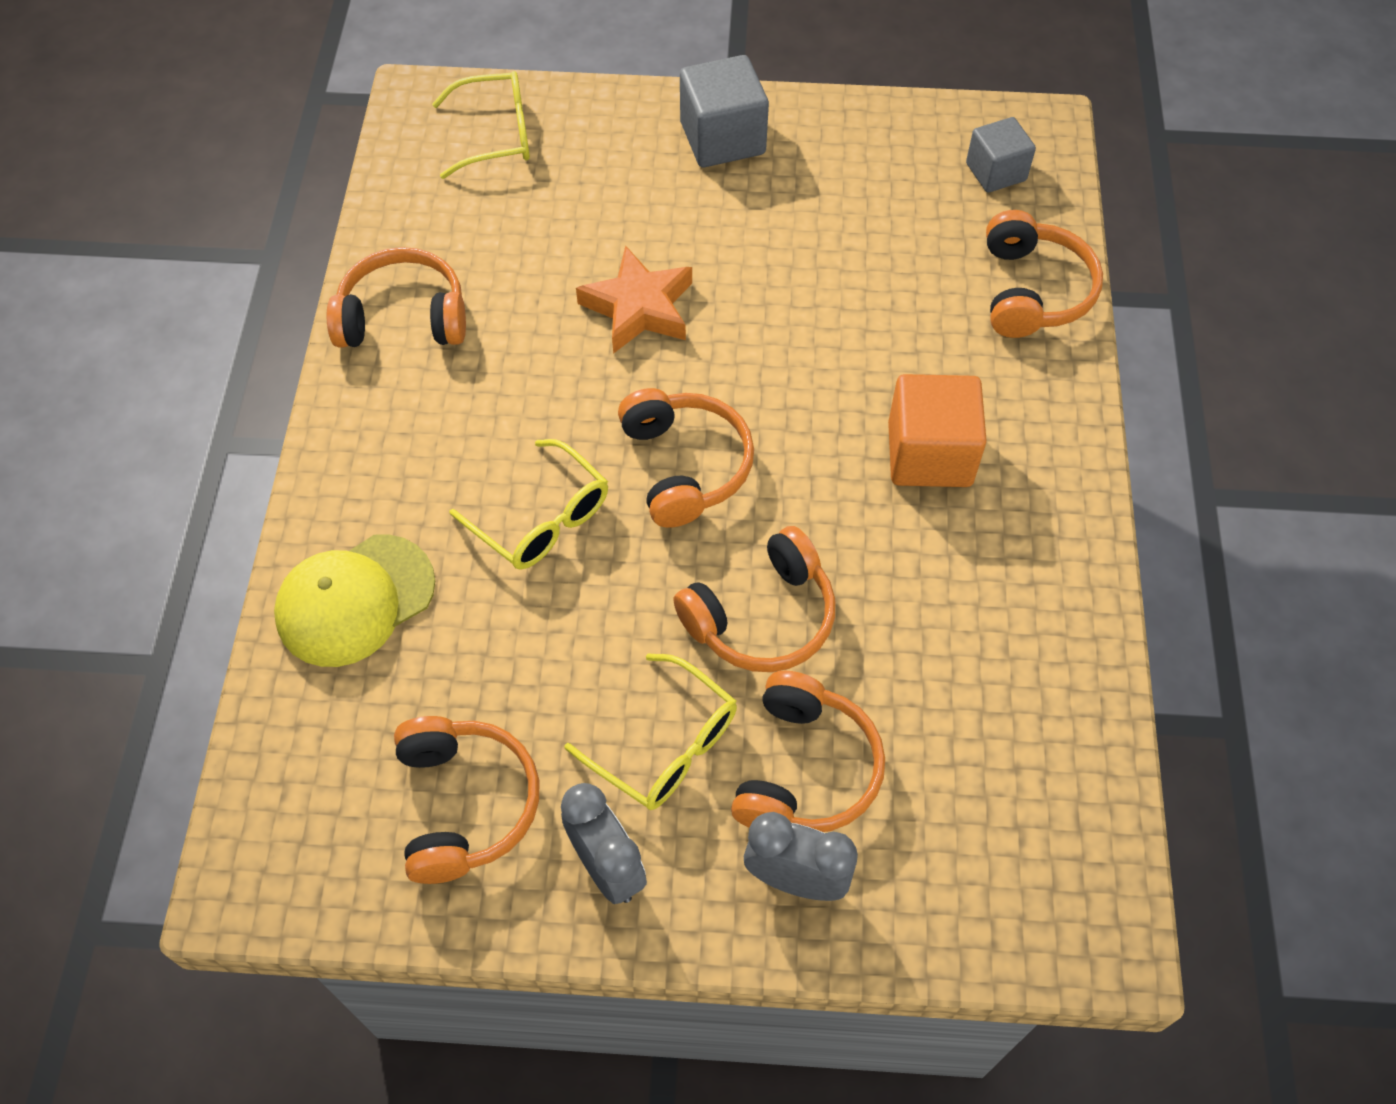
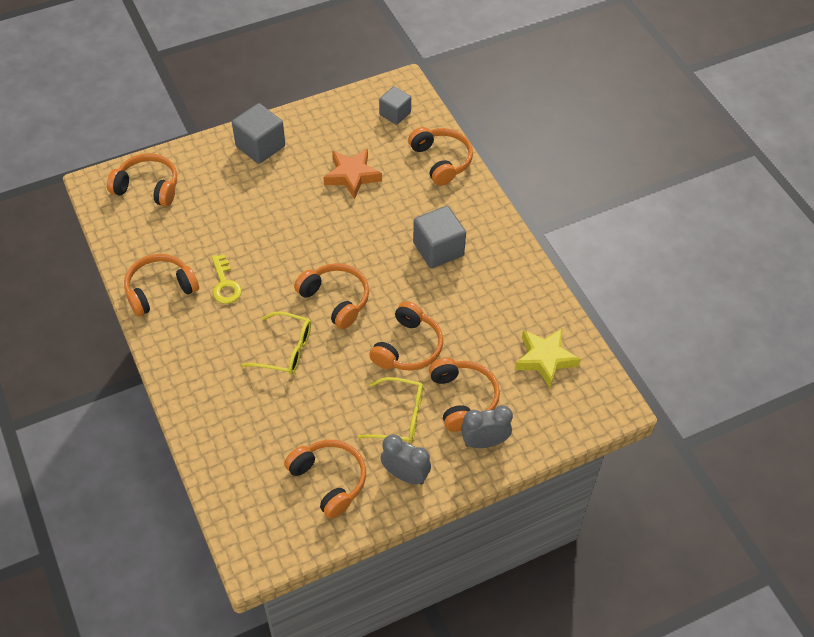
camera: 30 degrees left, 5 degrees down
(355, 600) = (223, 422): yellow cap -> none
(495, 135) = (148, 187): yellow glasses -> orange headphones
(514, 353) = (225, 284): none -> yellow key
(639, 307) = (270, 239): orange star -> orange star (352, 176)
(929, 454) = (438, 249): orange cube -> grey cube
(1014, 768) = (545, 359): none -> yellow star

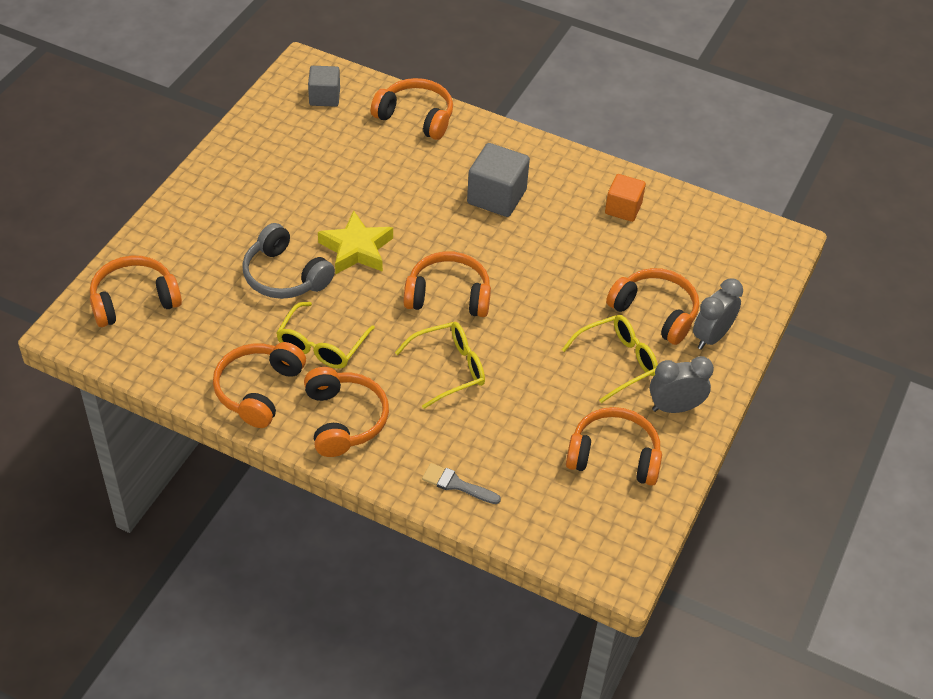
camera: 40 degrees left, 5 degrees down
(212, 430) = (456, 484): none -> grey brush
(225, 284) = (322, 345): yellow key -> yellow glasses
(248, 224) = (285, 276): none -> grey headphones
(260, 146) = (216, 197): grey cube -> none
(352, 176) = (343, 175): orange star -> none
(408, 347) = (560, 298): orange headphones -> orange headphones (344, 420)
(519, 309) = (623, 208): none -> orange cube
(545, 359) = (688, 237): yellow star -> yellow star (356, 249)

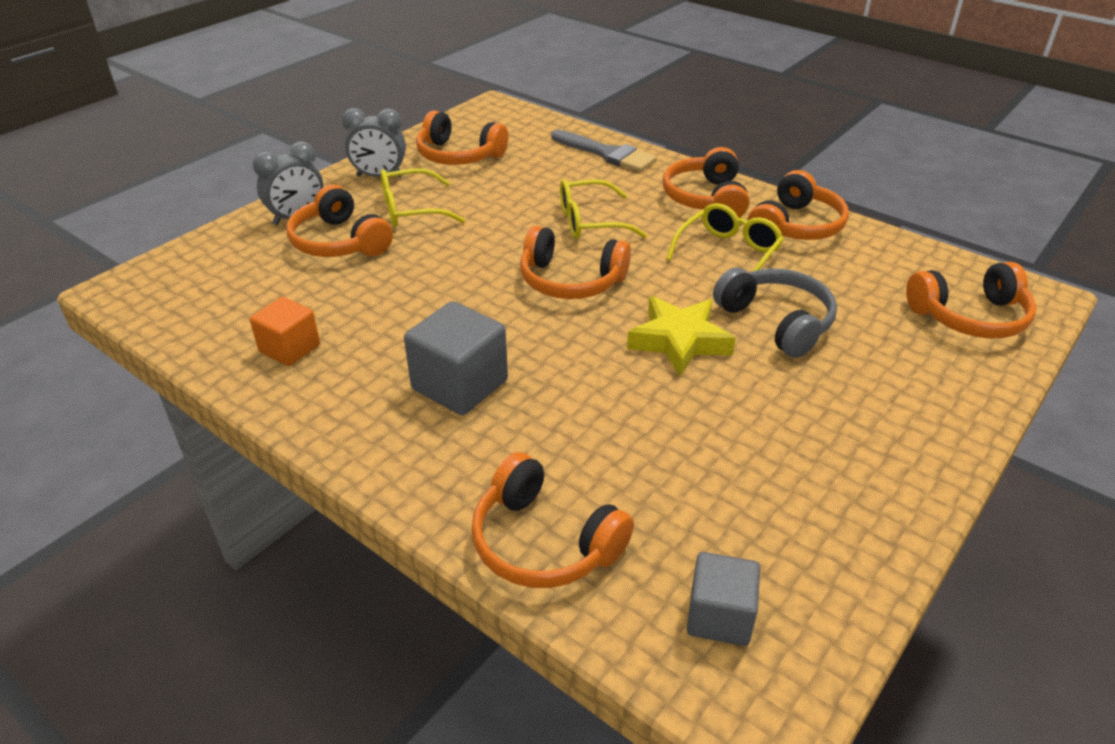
camera: 165 degrees left, 10 degrees down
(456, 484) = (607, 154): grey brush -> grey brush, size x1.60

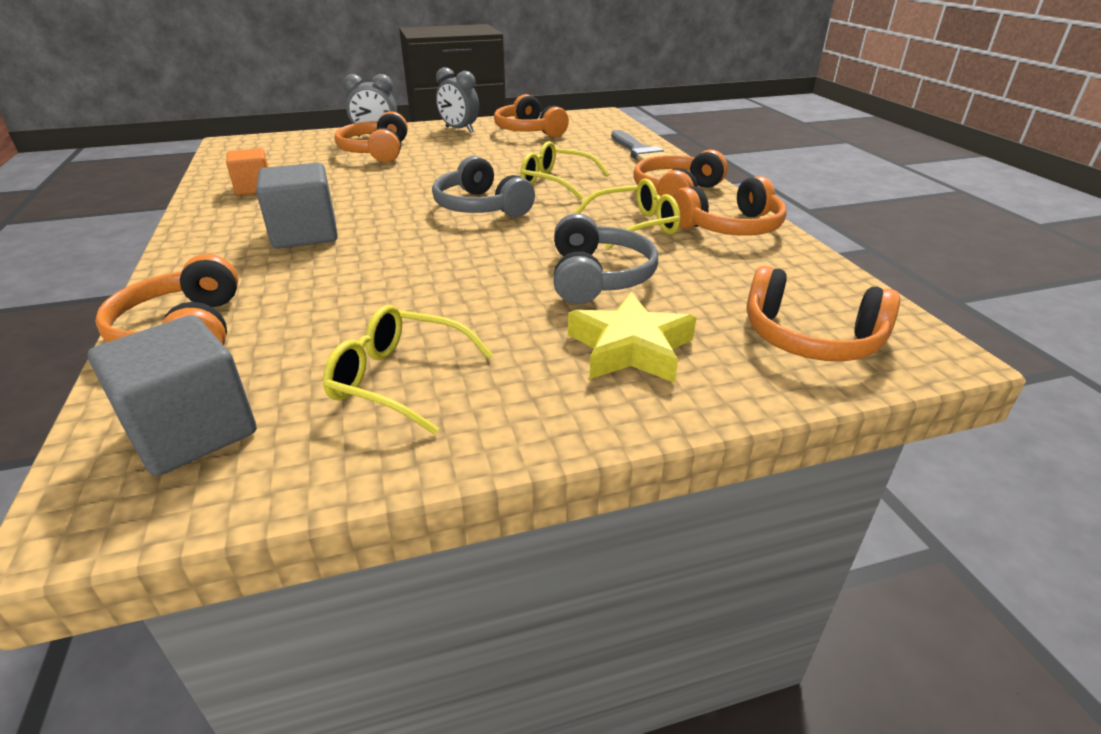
camera: 35 degrees right, 5 degrees down
(412, 210) = (447, 148): yellow glasses -> yellow glasses (399, 379)
(570, 280) = (480, 207): orange headphones -> grey headphones
(679, 341) = (494, 262): yellow star -> yellow star (630, 348)
(719, 616) = (192, 431): grey cube -> grey cube, size x1.53

